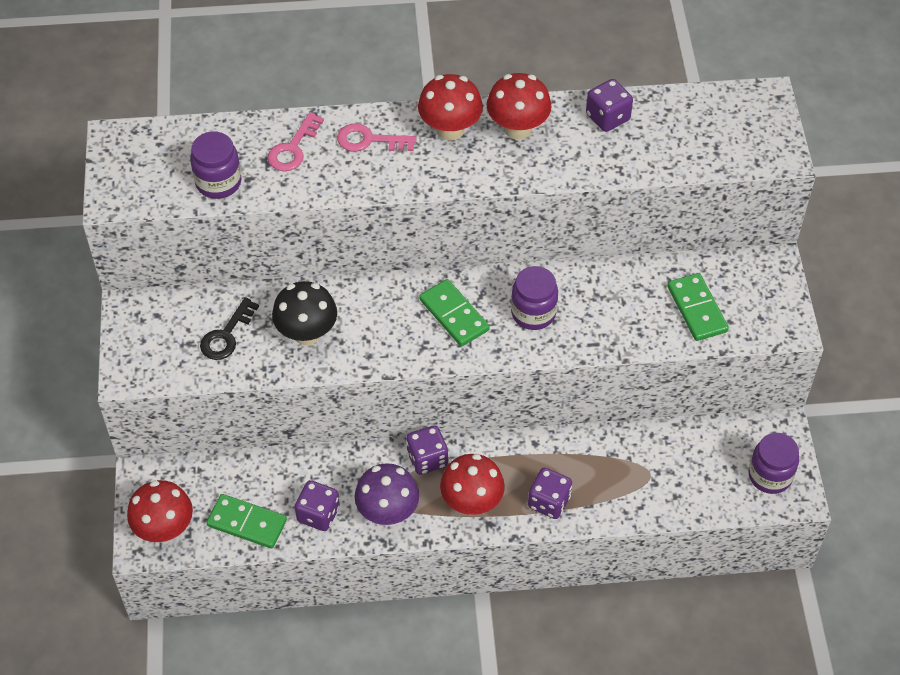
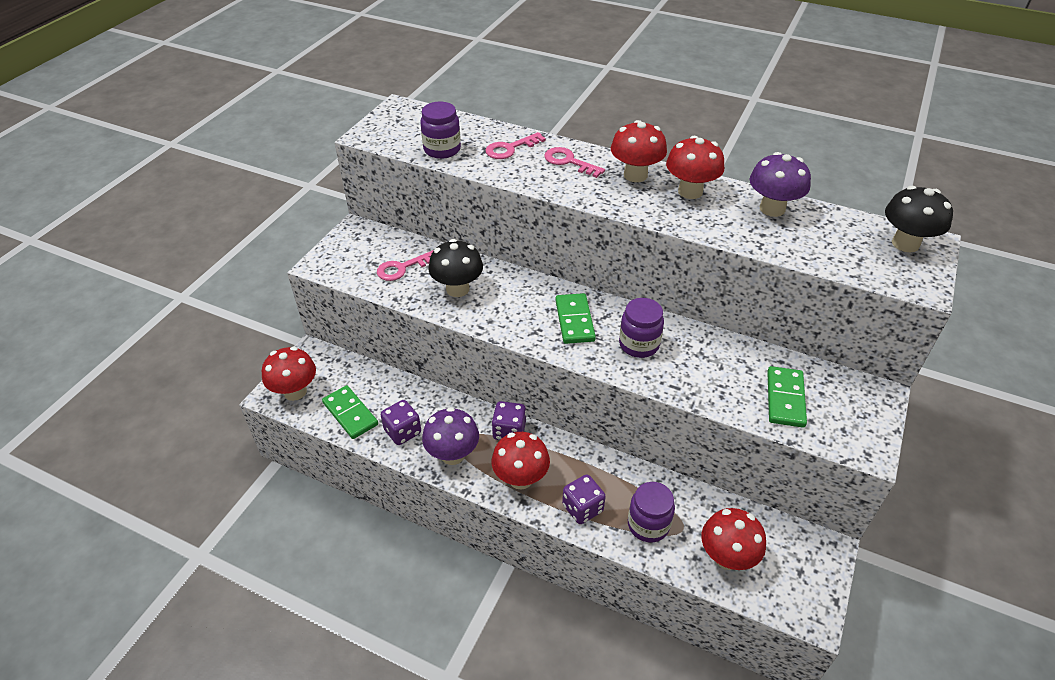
camera: 30 degrees right, 10 degrees down
(226, 335) = (402, 268): black key -> pink key
(607, 117) = (772, 209): purple dice -> purple mushroom
(702, 482) = (727, 557): none -> red mushroom
(746, 109) = (905, 243): none -> black mushroom
(770, 476) = (795, 583): purple jar -> purple jar (648, 525)

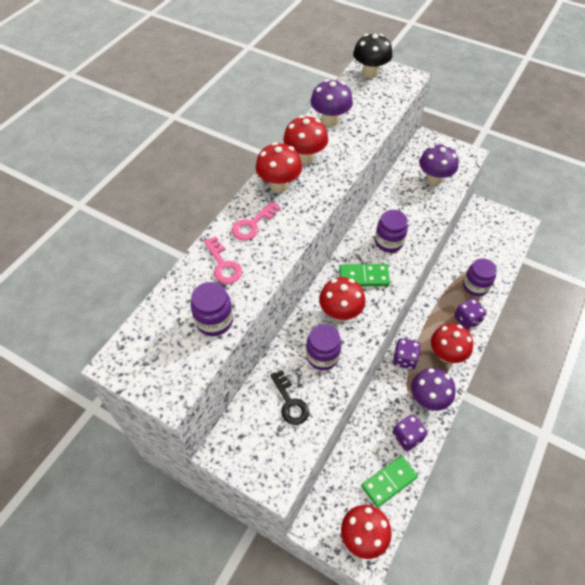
camera: 85 degrees left, 10 degrees up
(402, 268) = (290, 402): pink key -> black key
(457, 289) = (322, 356): black mushroom -> purple jar
(727, 557) = (492, 252): red mushroom -> red mushroom (340, 313)
(785, 398) = (434, 179): green domino -> purple mushroom

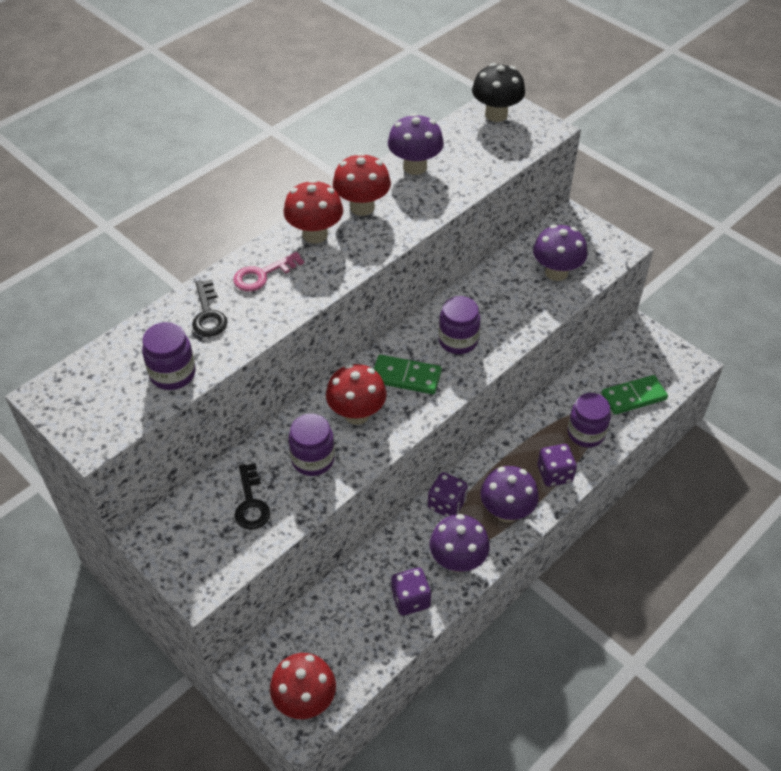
camera: 15 degrees right, 5 degrees down
(223, 265) = (208, 314): pink key -> black key
(389, 481) = (364, 646): green domino -> green domino (634, 397)
(446, 354) = (506, 511): red mushroom -> purple mushroom

